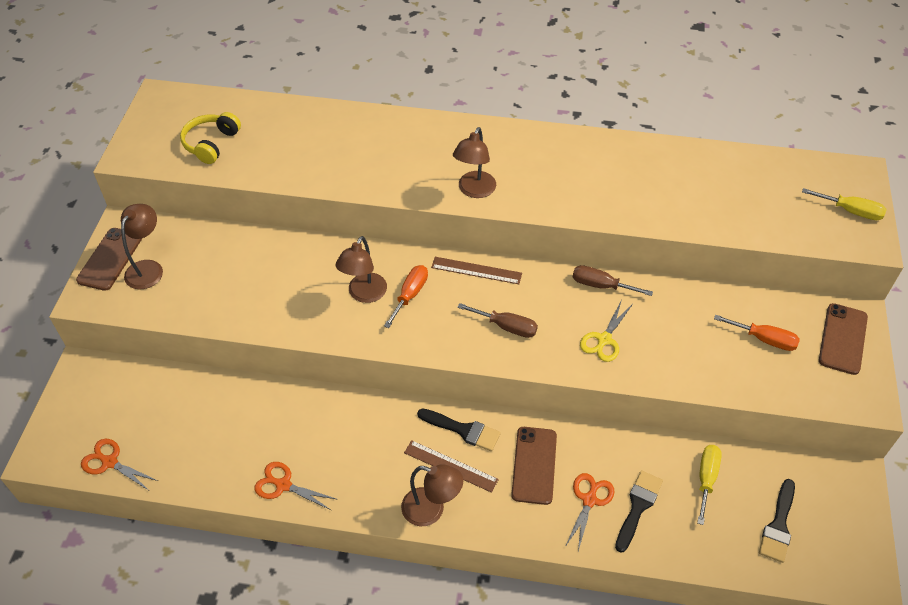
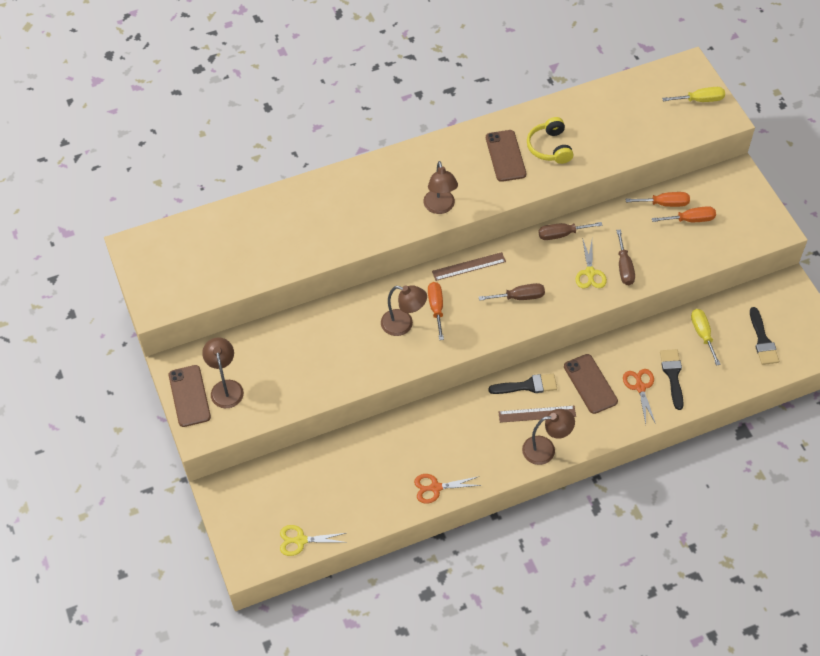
camera: 30 degrees left, 5 degrees up
(110, 462) = (301, 540): orange scissors -> yellow scissors
(211, 144) = (212, 265): yellow headphones -> yellow headphones (550, 147)
(364, 294) = (403, 324): brown lamp -> brown lamp turned 60 degrees counterclockwise
(648, 353) = (624, 267): none -> brown screwdriver
(744, 308) = (664, 204): none -> orange screwdriver
(842, 339) = (738, 194): brown phone -> brown phone (505, 156)

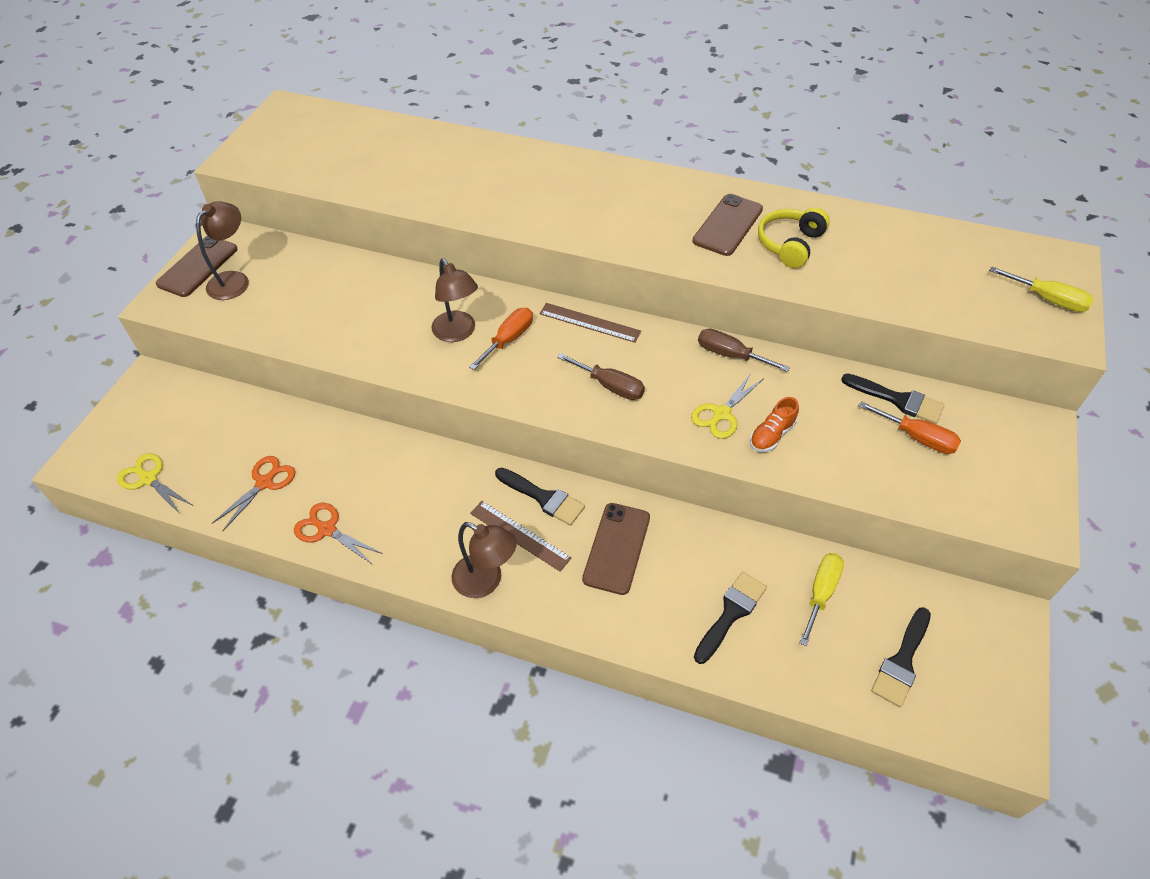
camera: 40 degrees right, 5 degrees down
(440, 207) = (598, 231): brown lamp -> none
(624, 267) = (771, 435): brown screwdriver -> orange shoe
(640, 387) = (674, 597): orange scissors -> orange scissors (264, 483)
(664, 204) = (898, 400): orange screwdriver -> black brush

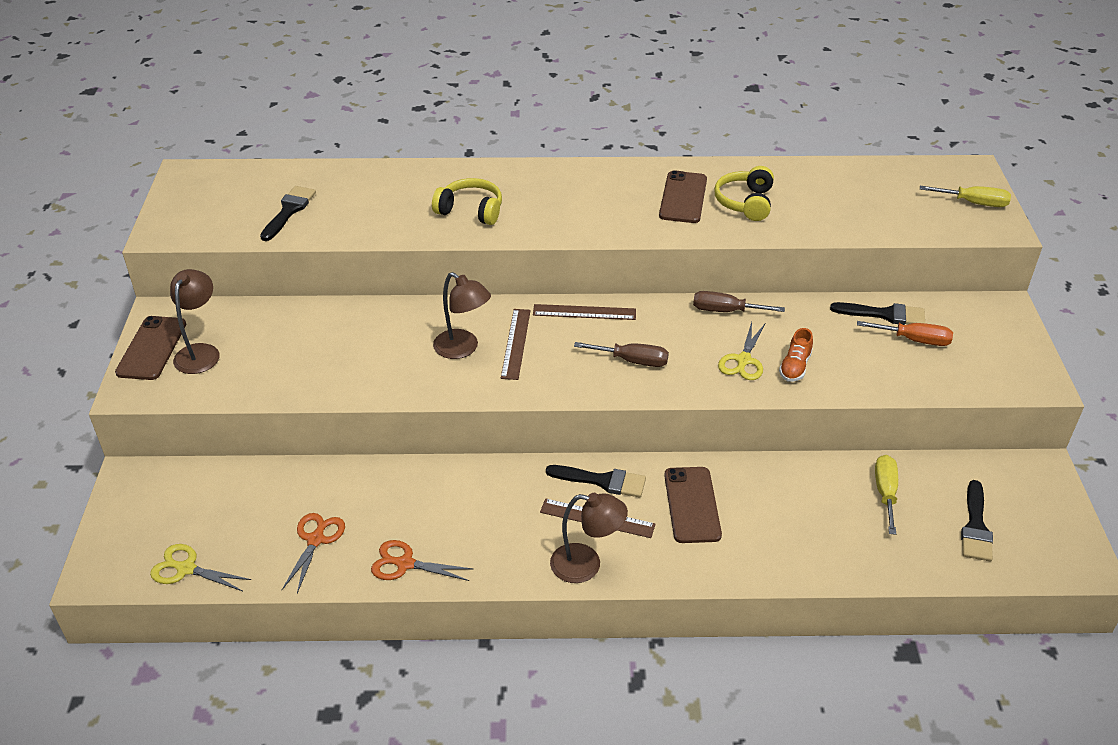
camera: 20 degrees left, 10 degrees down
(508, 339) = (515, 343): orange screwdriver -> brown ruler
(513, 195) = (471, 211): none -> yellow headphones
(731, 613) = (818, 530): black brush -> black brush (289, 211)

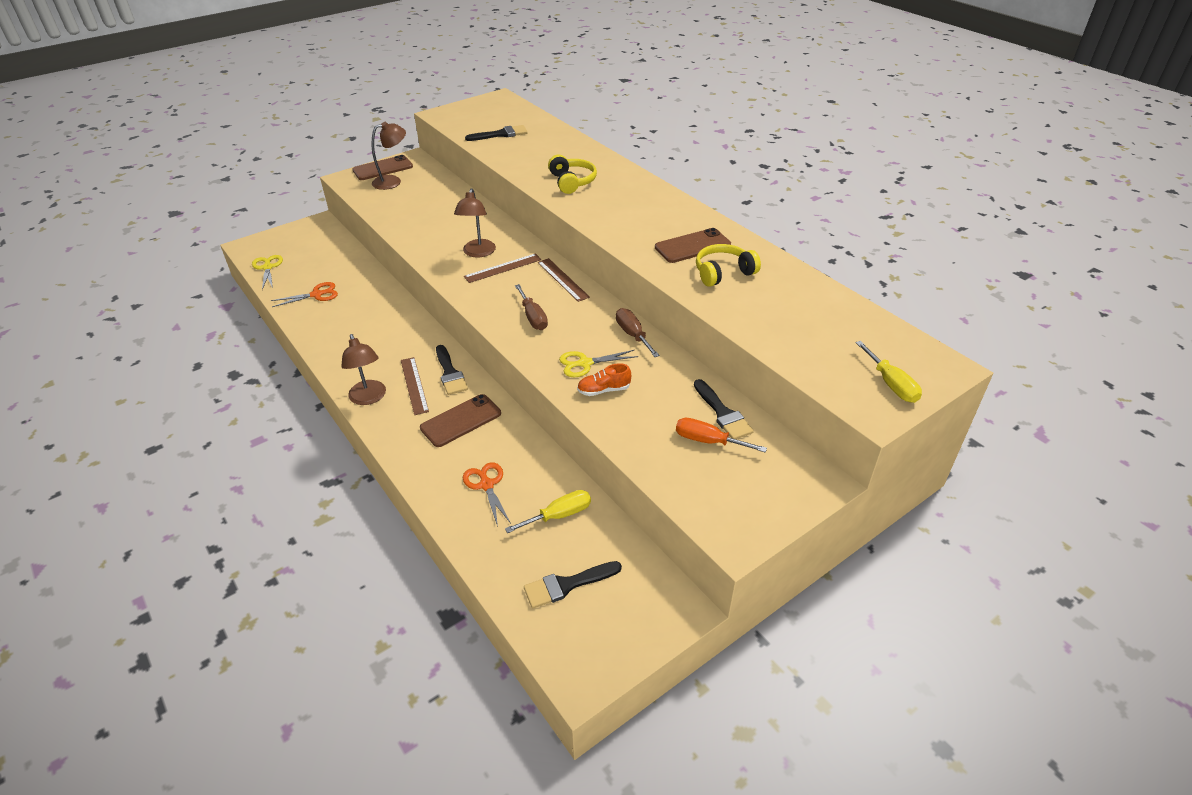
camera: 55 degrees right, 0 degrees up
(405, 564) = (320, 331): orange scissors -> orange scissors (486, 485)
(914, 340) = (708, 441): orange screwdriver -> orange screwdriver turned 135 degrees clockwise

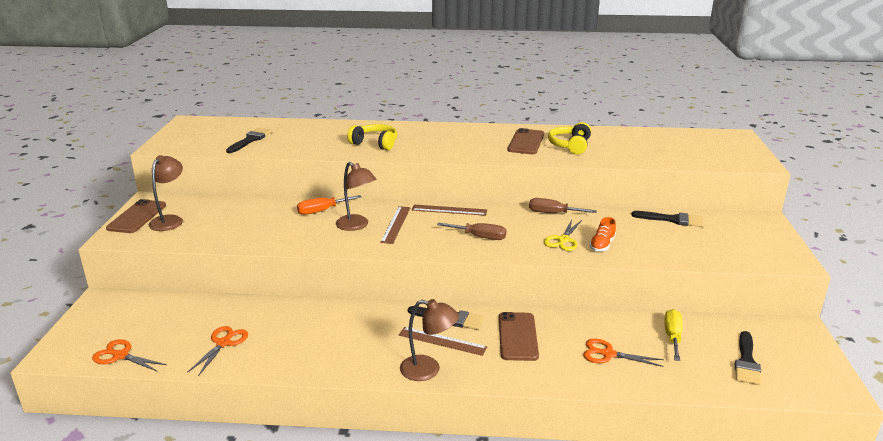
camera: 50 degrees left, 15 degrees down
(267, 267) = (120, 356): yellow scissors -> orange scissors
(708, 441) = (695, 234): orange screwdriver -> orange screwdriver (322, 211)
(891, 384) = (738, 151): yellow screwdriver -> none

